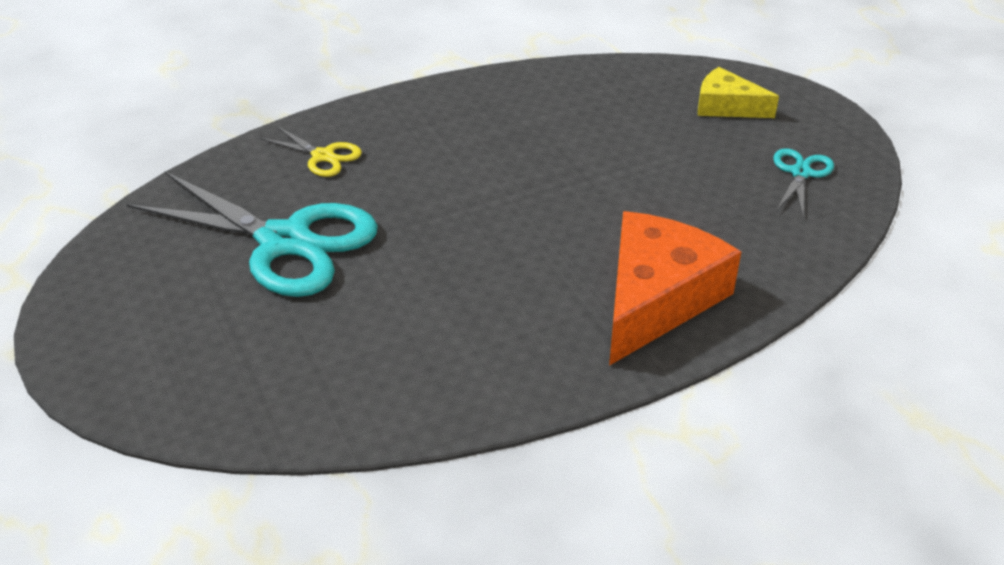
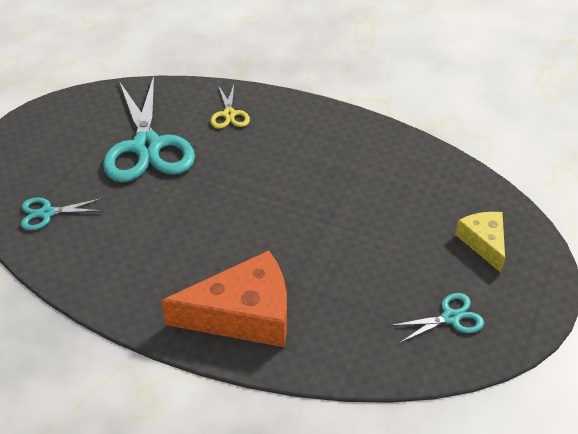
camera: 50 degrees right, 5 degrees up
(287, 383) = (47, 213): none -> turquoise scissors

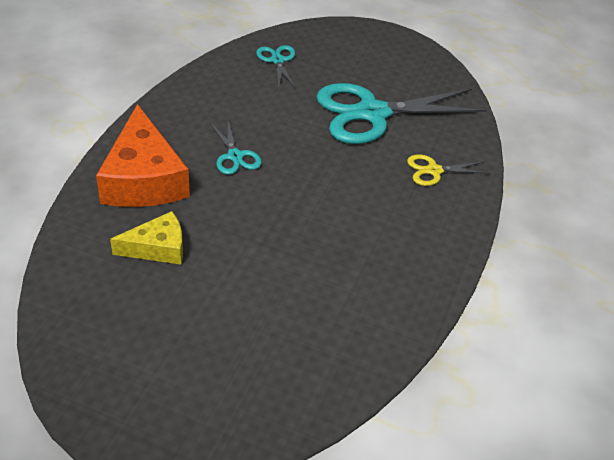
camera: 85 degrees right, 0 degrees up
(450, 317) = (111, 335): turquoise scissors -> turquoise scissors (235, 156)
(483, 242) = (221, 386): yellow cheese -> yellow cheese (158, 248)

